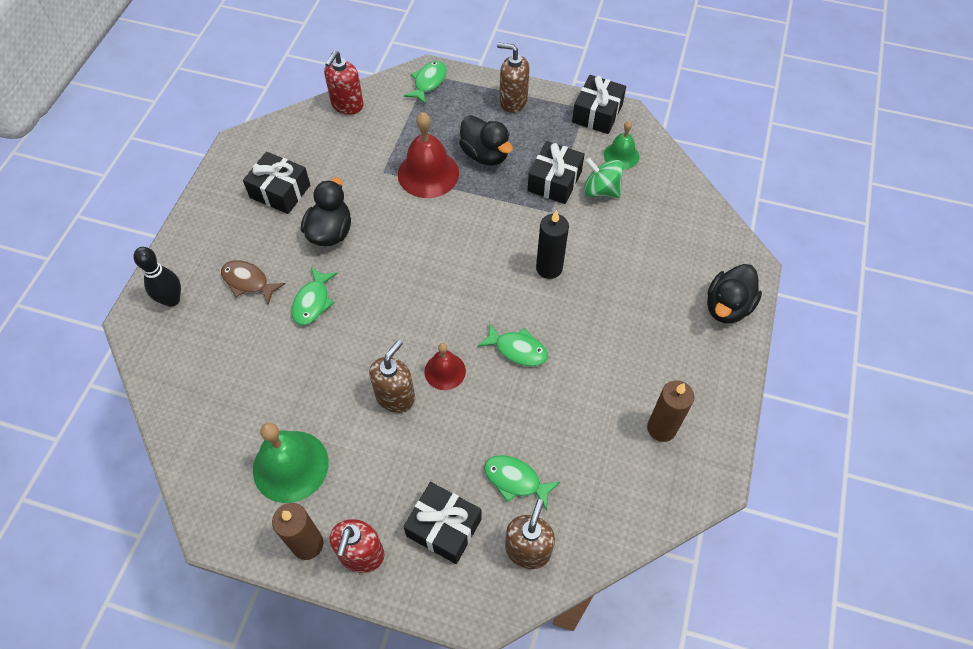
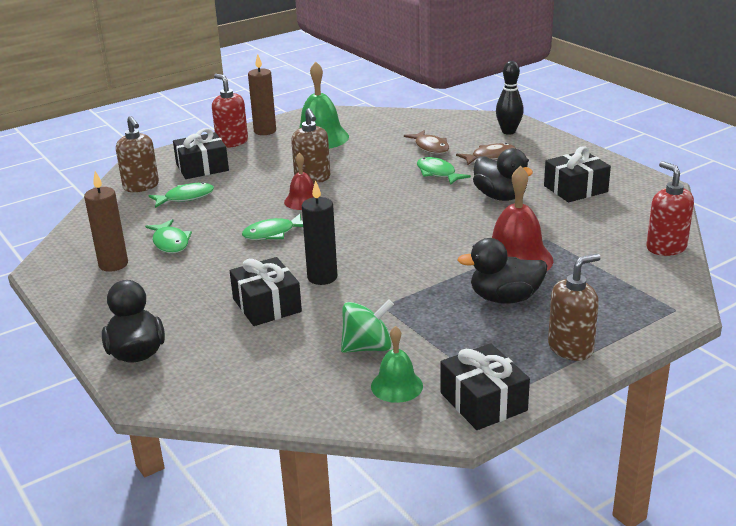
camera: 130 degrees right, 30 degrees down
(254, 343) = (430, 147): none -> brown fish
(428, 82) = (660, 305): green fish -> green fish (170, 243)
(554, 181) = (417, 324): black gift -> black gift (267, 305)

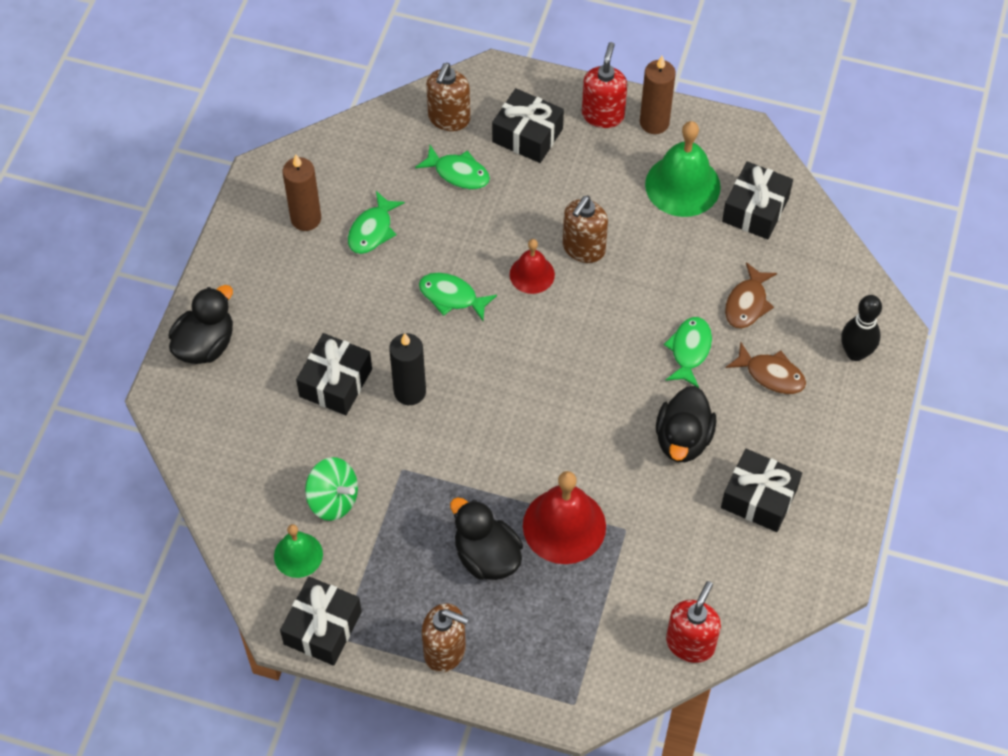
camera: 50 degrees right, 30 degrees up
(371, 125) = (755, 210): none -> black gift

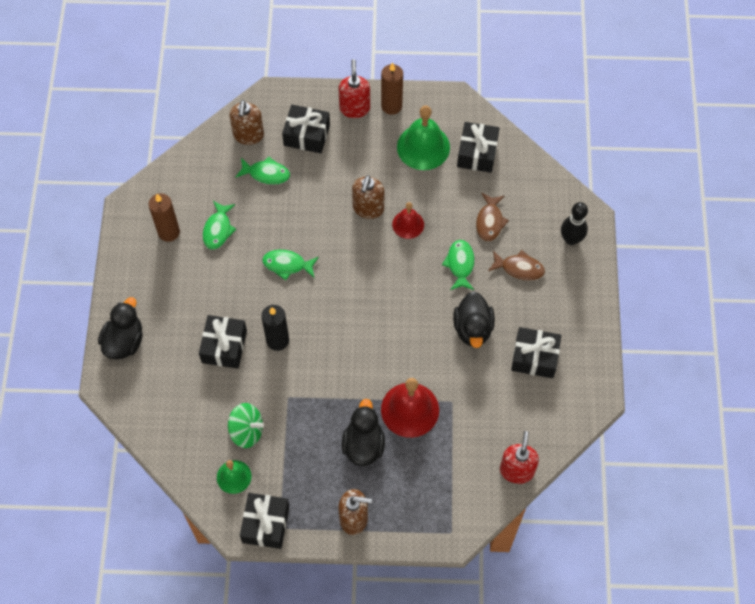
camera: 15 degrees left, 5 degrees up
(486, 556) = (363, 444): black duck -> black duck turned 60 degrees clockwise
(532, 274) = (338, 235): red bell -> red bell (408, 224)

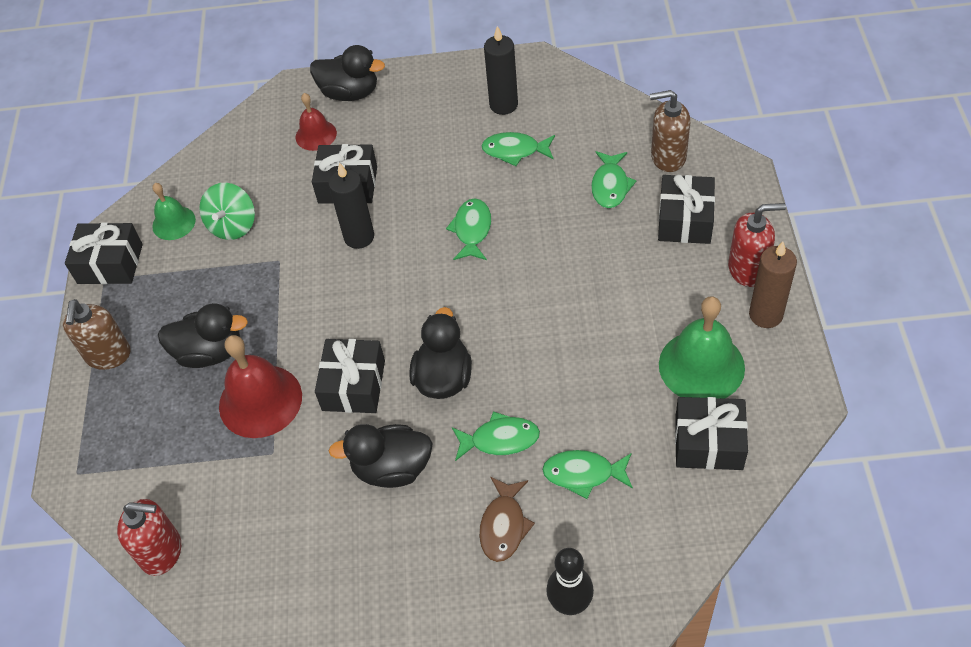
camera: 90 degrees right, 10 degrees down
(169, 232) = (503, 105): brown candle -> black candle
(368, 208) = (577, 309): brown soap dispenser -> none
(408, 224) = (559, 362): red bell -> red bell (316, 135)
(409, 293) = (443, 378): none -> black duck
(489, 221) = (583, 474): brown fish -> green fish
(534, 357) = (347, 562): black gift -> black gift (353, 385)

